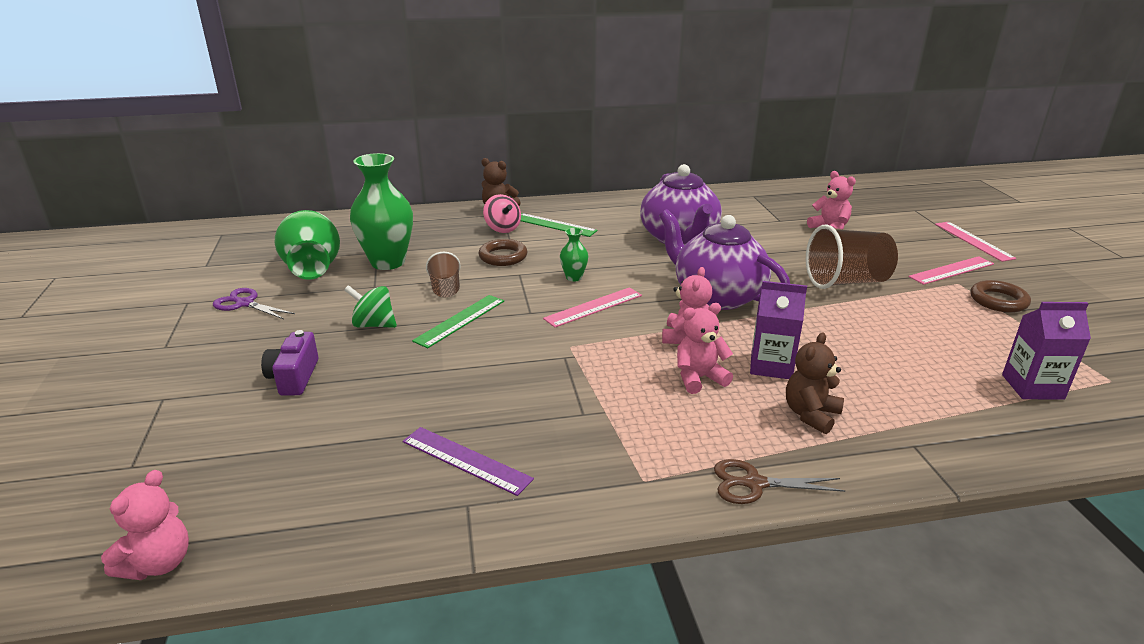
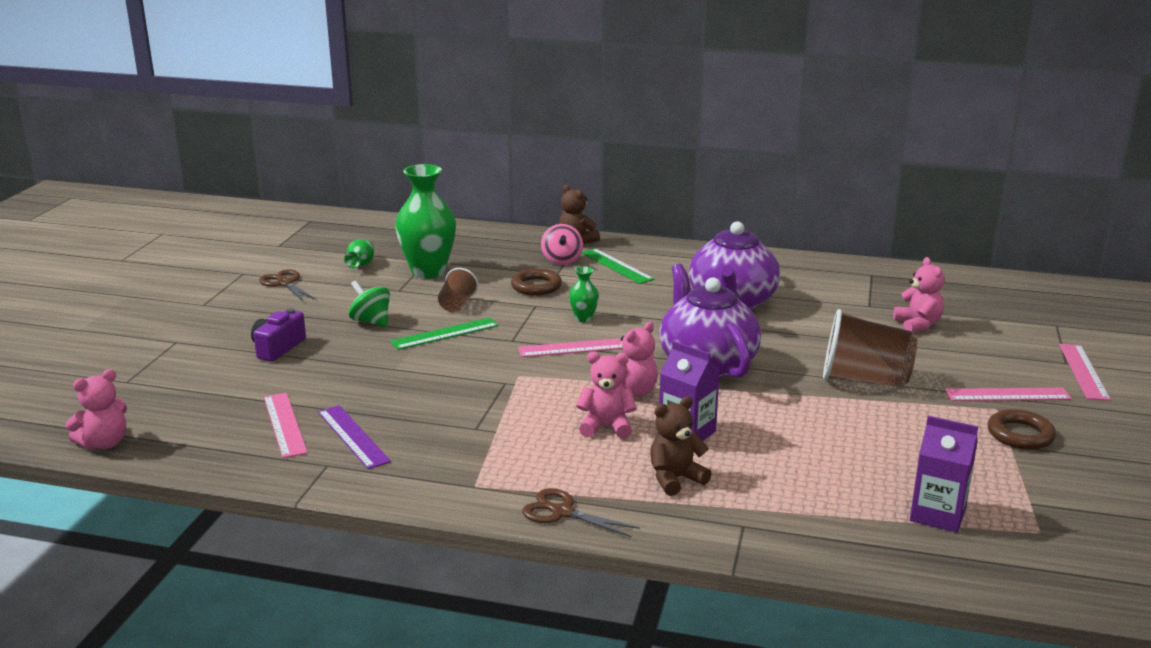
camera: 25 degrees right, 5 degrees down
(245, 304) = (285, 283): purple scissors -> brown scissors
(313, 268) = (361, 265): green vase -> green vase, size x0.46
(376, 468) = (284, 424): none -> pink ruler

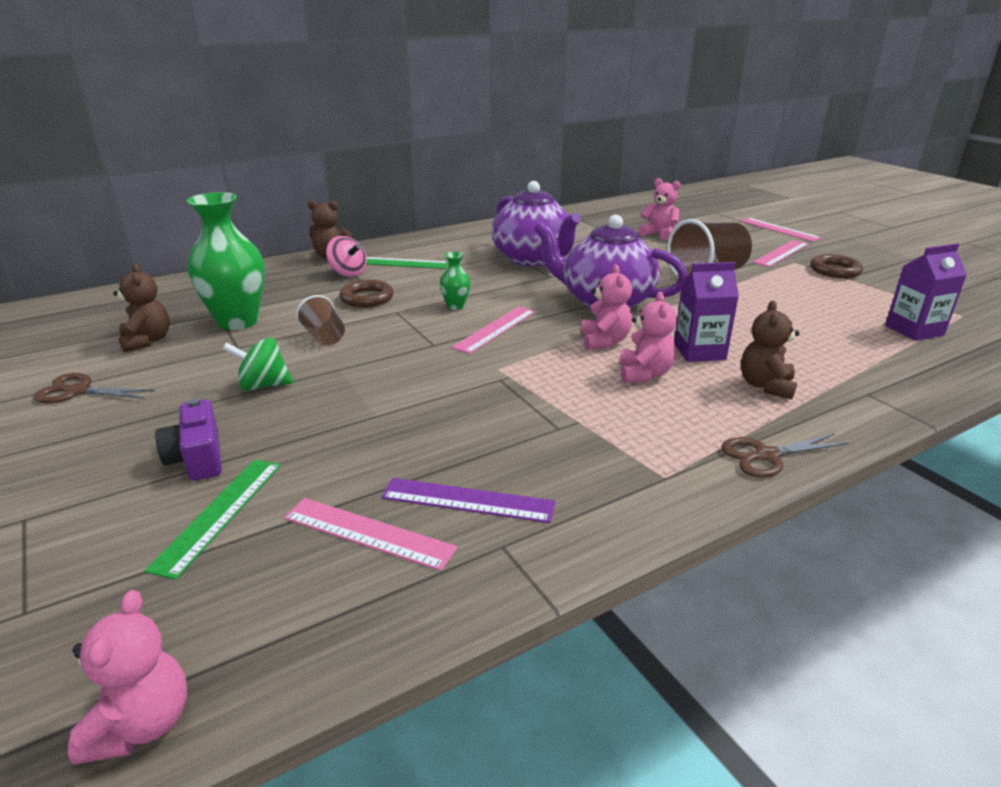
camera: 45 degrees left, 5 degrees up
(361, 265) = (147, 341): green vase -> brown teddy bear
(445, 334) = (362, 364): green ruler -> green ruler (219, 514)
(606, 427) = (644, 374): pink teddy bear -> pink teddy bear turned 135 degrees clockwise

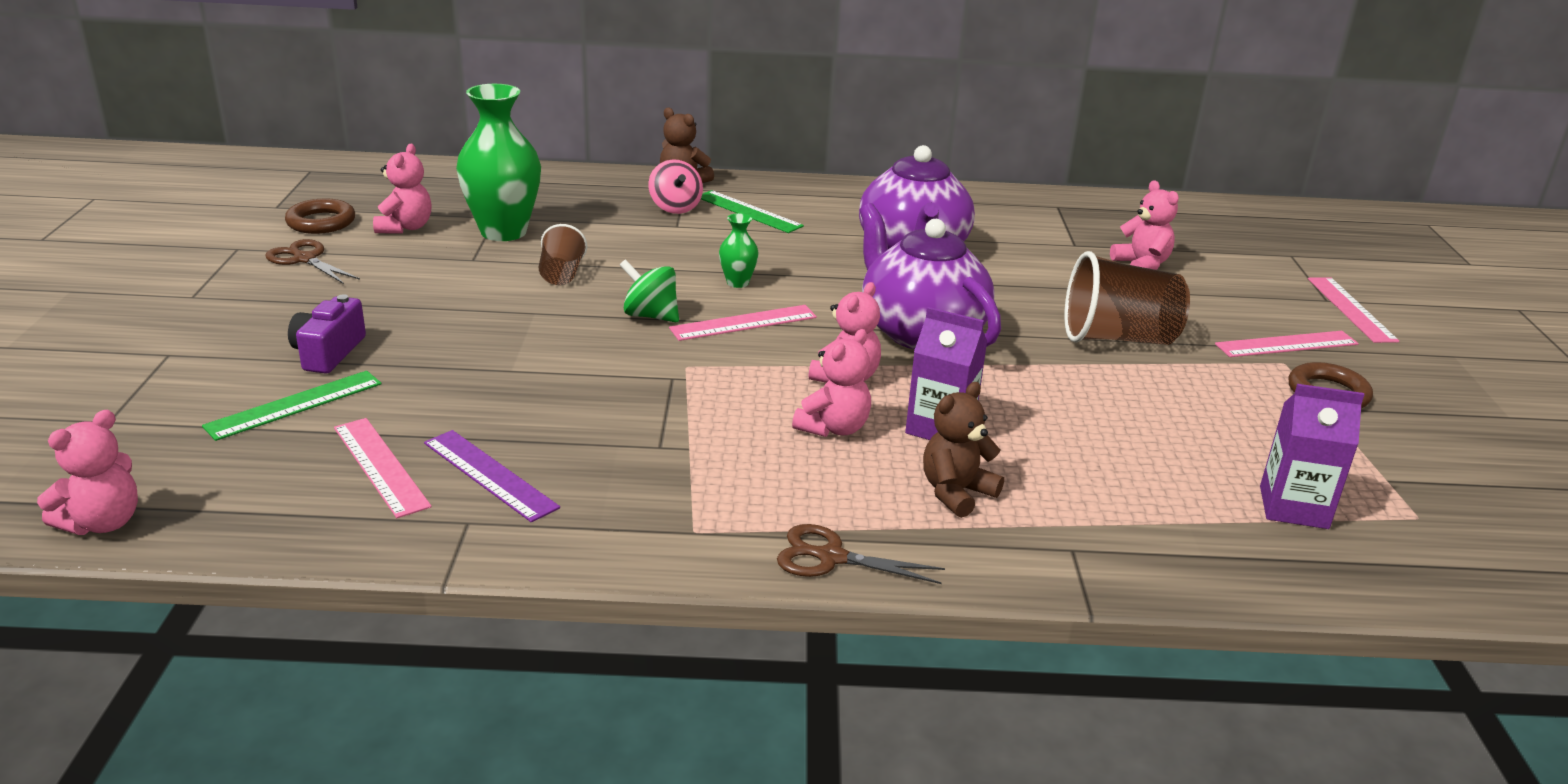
camera: 30 degrees right, 0 degrees up
(147, 341) = (405, 227): brown teddy bear -> pink teddy bear
(263, 385) = (451, 306): green spinning top -> green spinning top (650, 316)
(367, 298) = (657, 244): brown ring -> brown ring (321, 222)

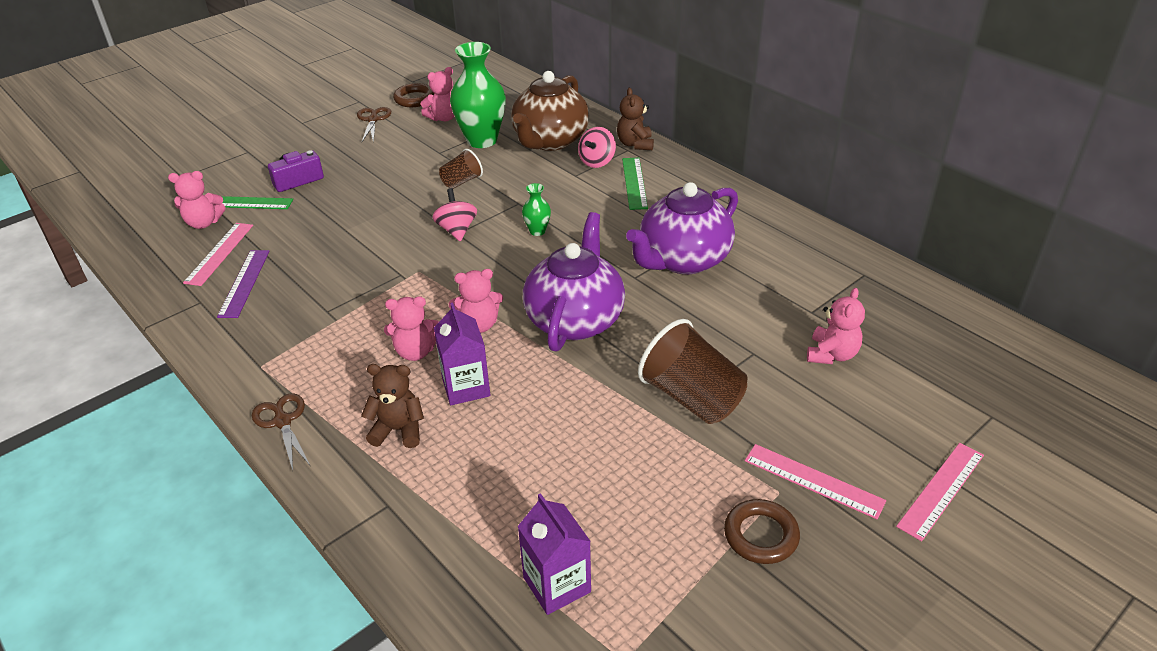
camera: 50 degrees right, 10 degrees up
(103, 523) = (110, 226): pink teddy bear -> pink teddy bear (204, 223)
(586, 207) = (550, 141): none -> brown teapot
(650, 316) = (457, 230): green spinning top -> pink spinning top
(743, 323) = (492, 259): pink ruler -> none

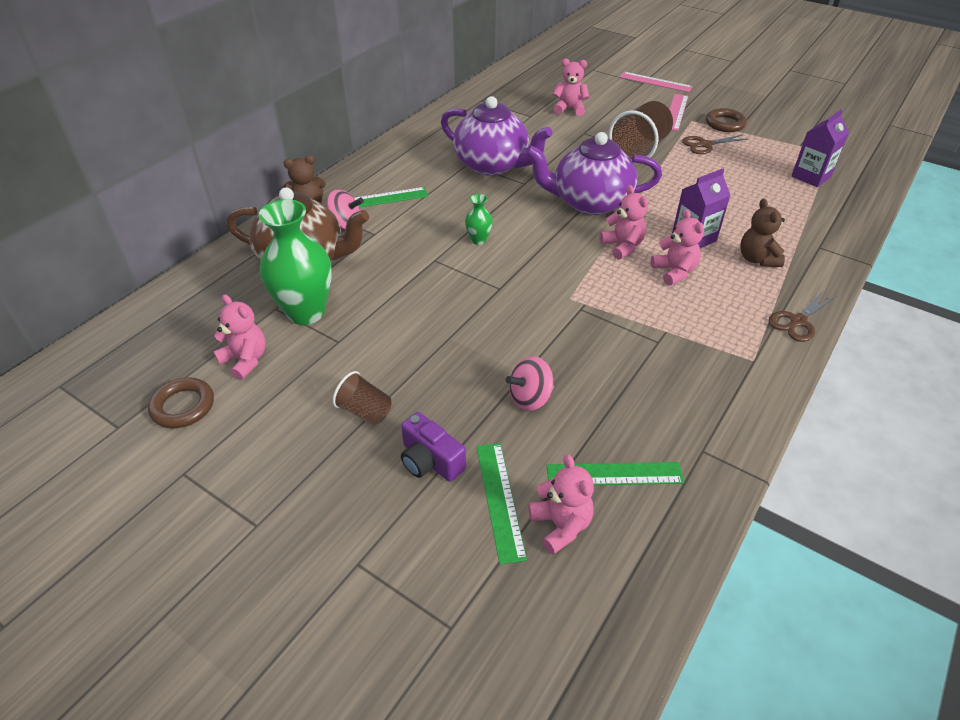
camera: 105 degrees left, 5 degrees up
(219, 253) = (614, 474): pink ruler -> green ruler
(244, 283) = (652, 424): purple ruler -> none
(373, 120) = (249, 434): brown scissors -> brown scissors (705, 145)
(457, 230) = (494, 289): pink spinning top -> pink spinning top (530, 398)
(461, 182) = (402, 307): brown cup -> brown cup (365, 411)

